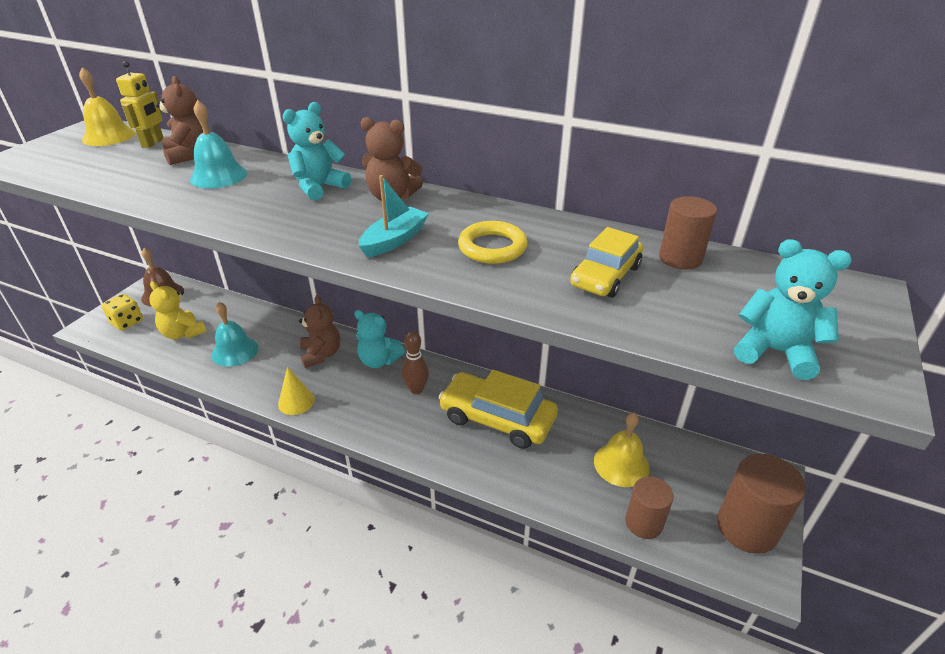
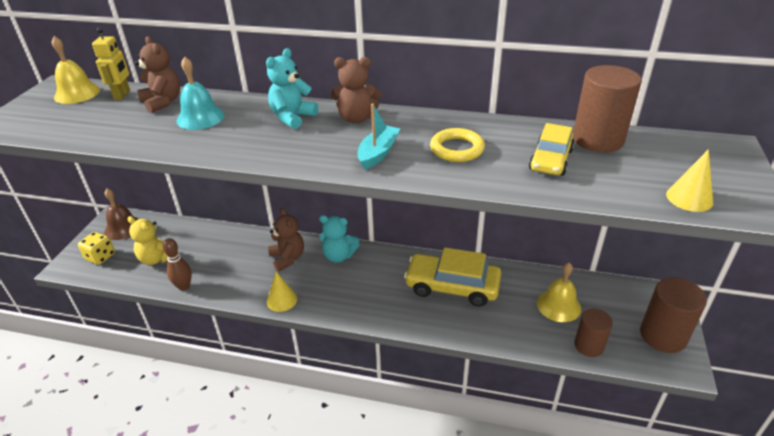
camera: 10 degrees left, 0 degrees up
(235, 351) = (210, 267): turquoise bell -> none
(416, 389) = (379, 274): brown bowling pin -> brown bowling pin (184, 286)
(680, 258) = (598, 139): brown cylinder -> brown cylinder, size x1.56
(775, 352) = (689, 198): turquoise teddy bear -> yellow cone

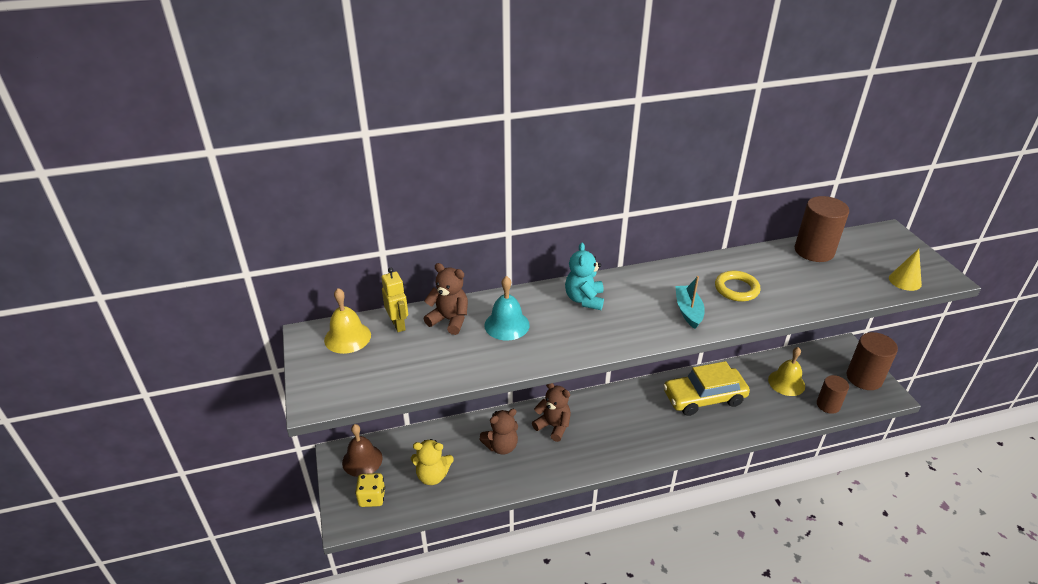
camera: 30 degrees left, 0 degrees up
(184, 286) = (487, 490): brown bowling pin -> none
(282, 300) = (585, 465): yellow cone -> none
(339, 256) = (594, 407): turquoise teddy bear -> none
(356, 118) = (635, 284): brown teddy bear -> brown teddy bear (501, 446)
(550, 160) = (803, 278): yellow car -> none

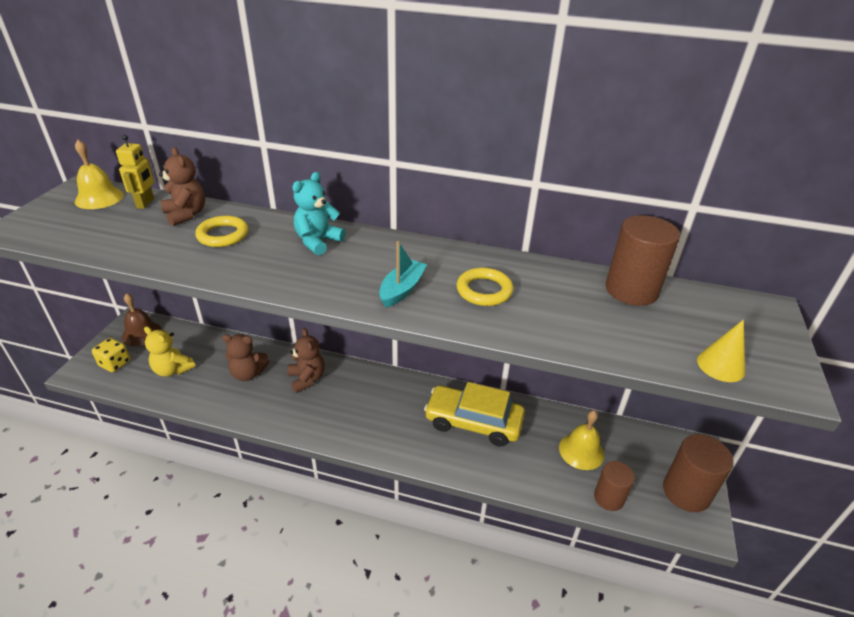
camera: 30 degrees right, 0 degrees up
(507, 325) = (223, 235): turquoise bell -> yellow ring

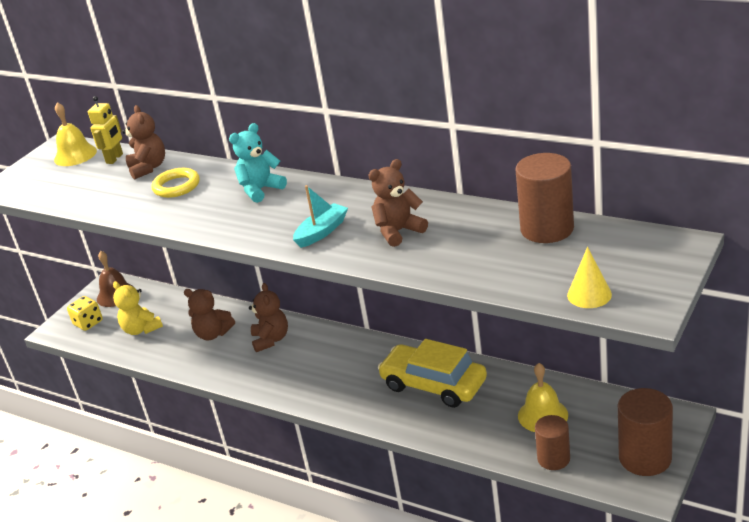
camera: 20 degrees right, 5 degrees down
(484, 290) = (398, 231): yellow ring -> brown teddy bear

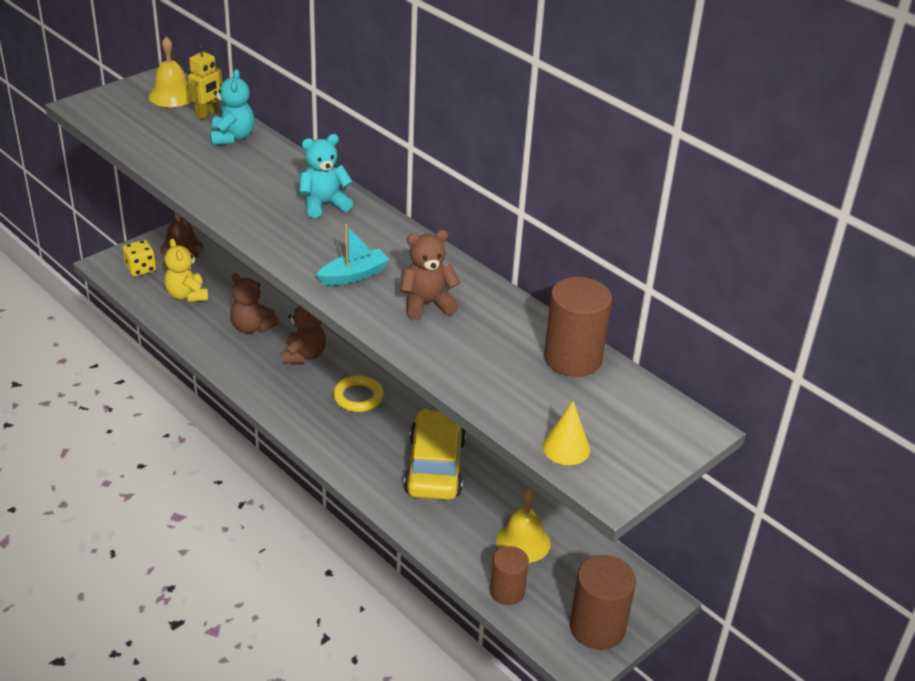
camera: 10 degrees right, 5 degrees up
(148, 168) = (232, 137): brown teddy bear -> turquoise teddy bear
(176, 186) = (247, 169): yellow ring -> yellow ring (358, 397)
(433, 384) = (435, 466): yellow car -> yellow car turned 45 degrees clockwise

